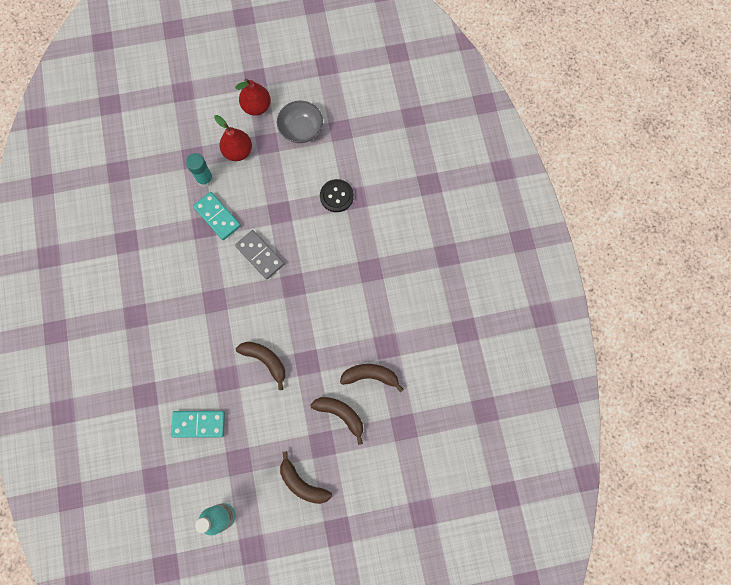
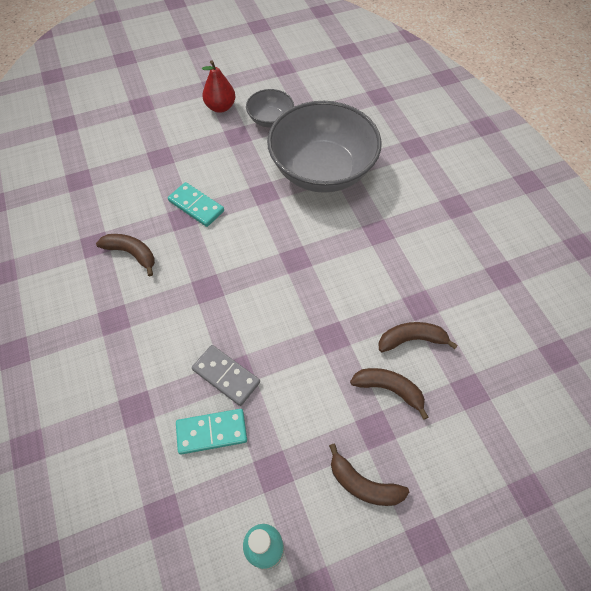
camera: 10 degrees left, 15 degrees down
(205, 179) = (176, 174): turquoise glue stick -> none
(238, 151) = (208, 146): red pear -> none
(260, 255) = (251, 235): grey domino -> grey domino (226, 376)
(265, 360) = (281, 343): brown banana -> brown banana (131, 254)
(336, 196) = (322, 170): black button -> grey bowl

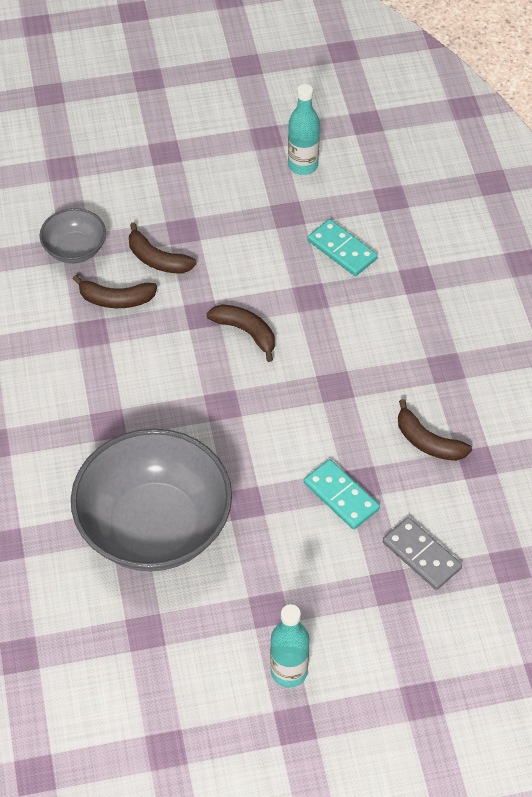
camera: 170 degrees left, 5 degrees down
(211, 432) = (342, 250): turquoise domino -> turquoise domino turned 45 degrees clockwise
(220, 107) = (289, 671): red pear -> turquoise bottle
(226, 376) = (323, 294): grey domino -> grey domino (421, 555)
(270, 119) = (211, 632): grey bowl -> grey bowl (75, 249)
(363, 484) = (207, 194): brown banana -> brown banana (246, 332)

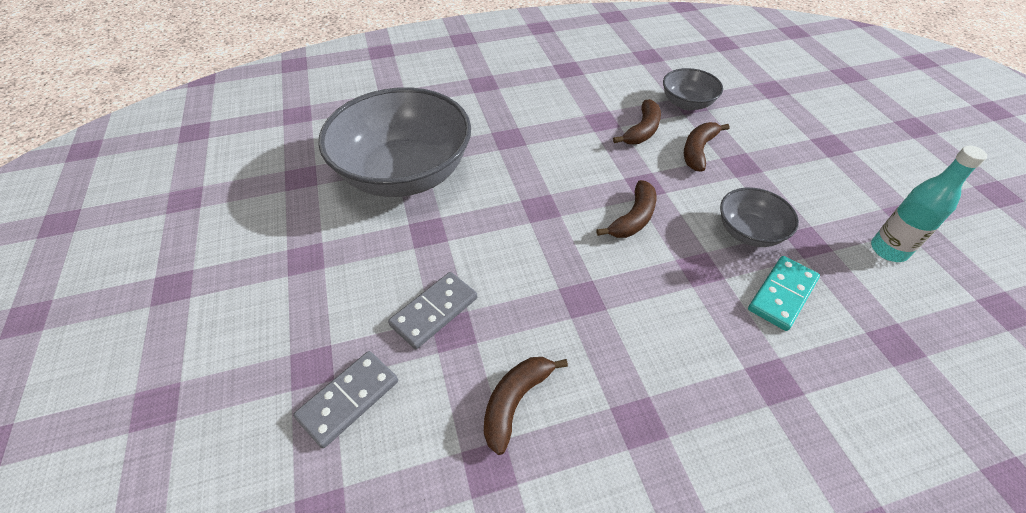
camera: 85 degrees right, 5 degrees down
(116, 299) = (642, 130): brown banana -> brown banana turned 150 degrees counterclockwise
(273, 251) = (749, 232): none -> grey bowl
(289, 671) = (231, 278): turquoise bottle -> none
(341, 496) = (434, 311): turquoise domino -> grey domino

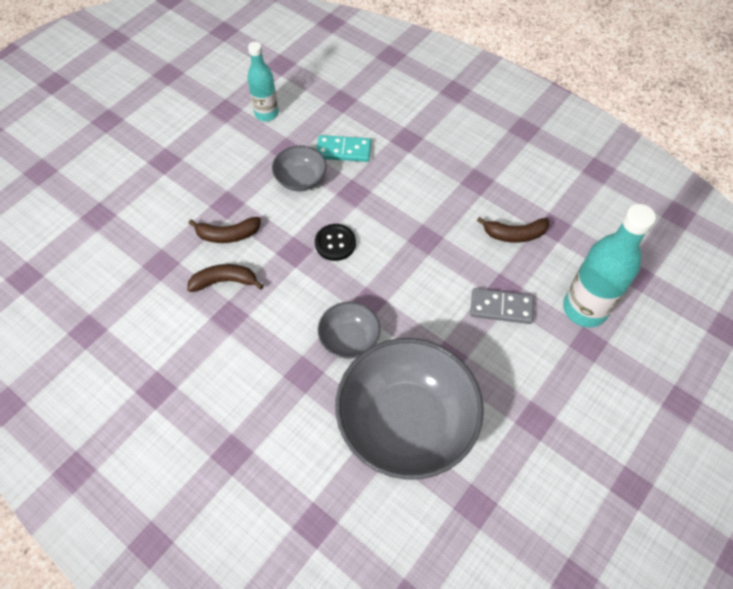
camera: 125 degrees left, 10 degrees up
(349, 399) = (584, 309): grey domino -> turquoise bottle
(633, 218) = (335, 243): brown banana -> black button
(687, 103) = (161, 266): grey bowl -> grey bowl (349, 339)

